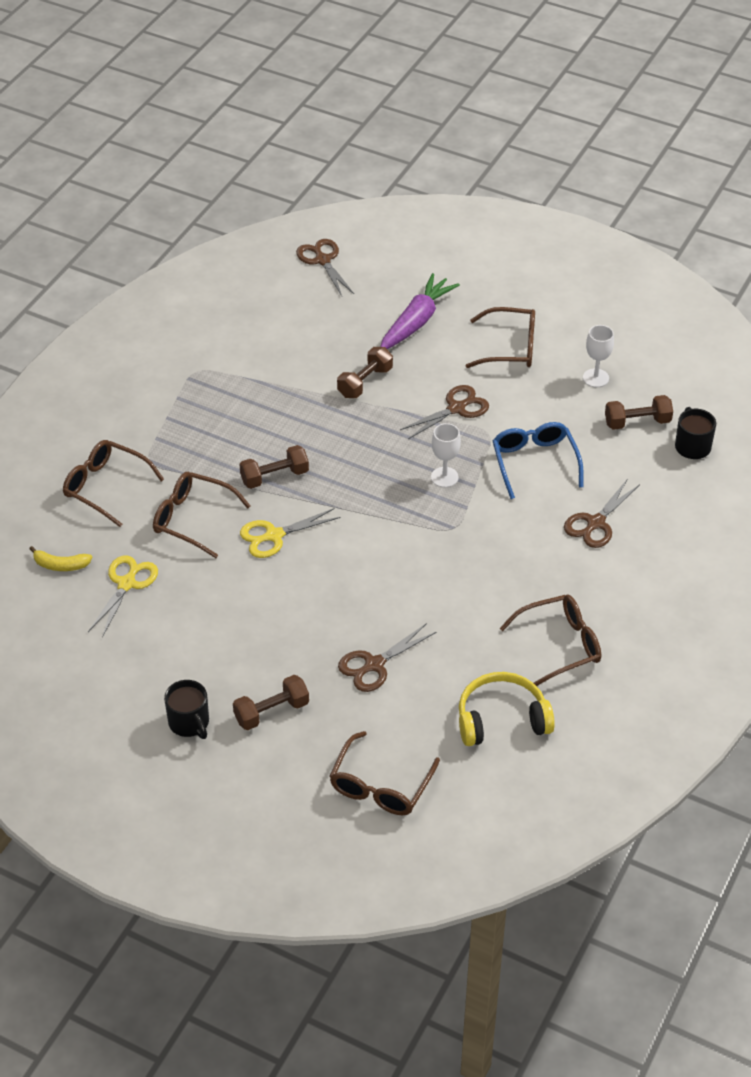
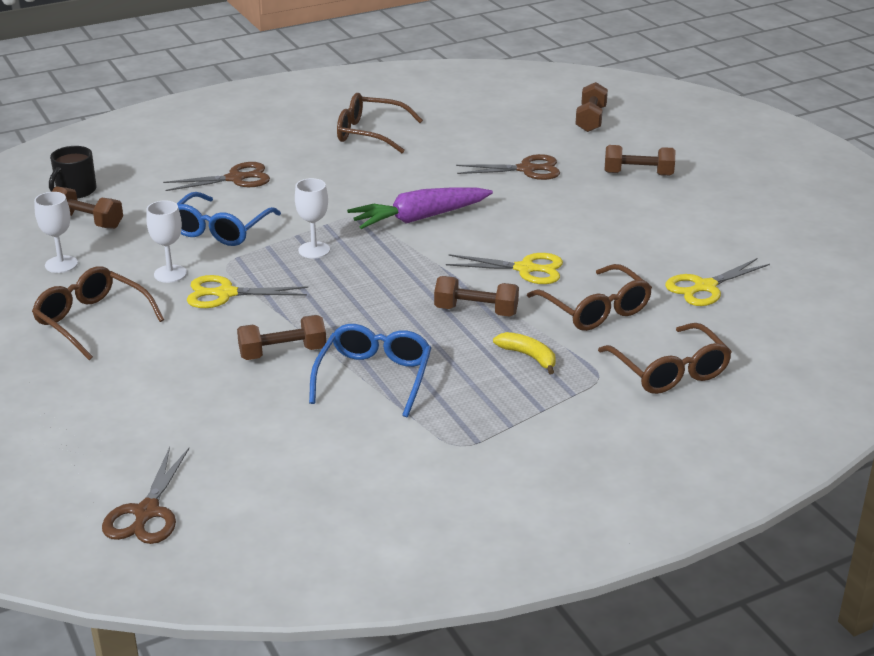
camera: 145 degrees left, 15 degrees down
(61, 565) = (766, 324): yellow banana -> yellow banana (528, 356)
(189, 723) = (713, 189): black mug -> none
(290, 392) = (374, 377): none -> blue glasses
(380, 786) = (590, 119): brown glasses -> brown dumbbell
(416, 321) = (145, 387): purple carrot -> purple carrot (419, 218)
(456, 408) = (225, 294): brown scissors -> yellow scissors
(501, 719) = (464, 118): yellow headphones -> none
(514, 406) = (170, 274): none -> white goblet

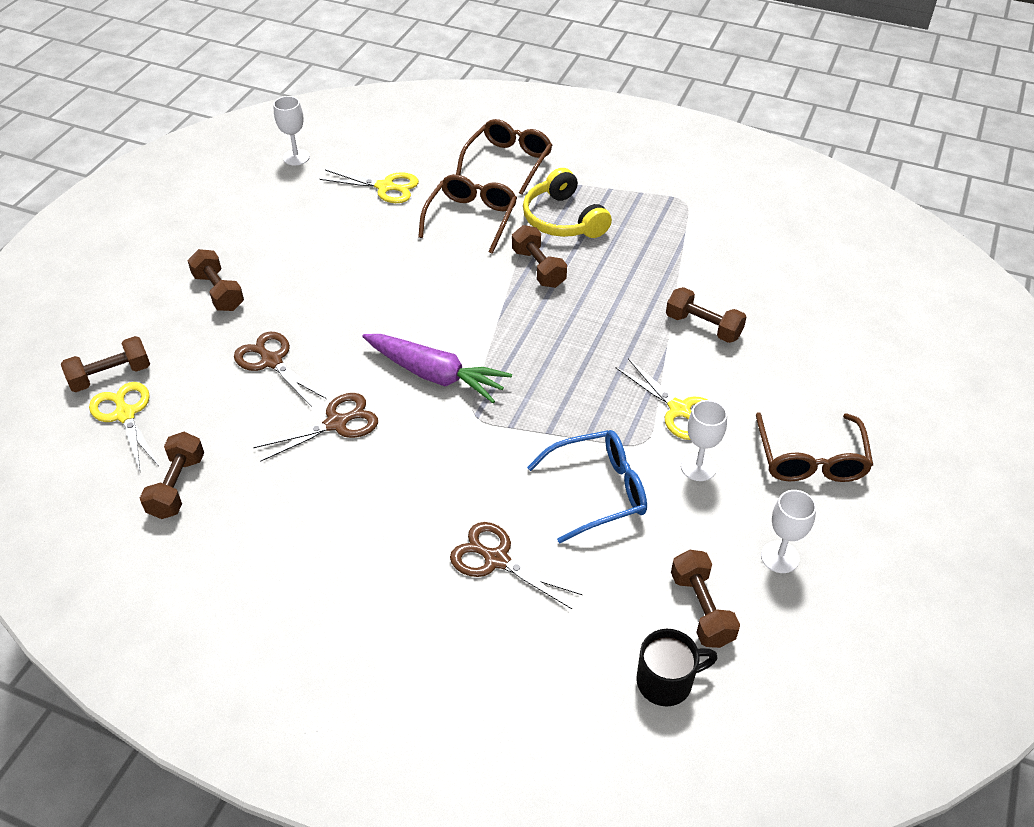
camera: 130 degrees left, 15 degrees up
(146, 513) = (903, 277): brown scissors -> brown scissors (337, 423)
(314, 250) = (558, 404): white goblet -> white goblet (296, 157)
(370, 133) = (288, 524): brown glasses -> none
(374, 377) = (670, 269): blue glasses -> none
(453, 114) = (177, 486): none -> brown dumbbell
(525, 269) = (453, 274): yellow scissors -> yellow scissors (125, 414)
(528, 356) = (563, 219): yellow banana -> yellow headphones

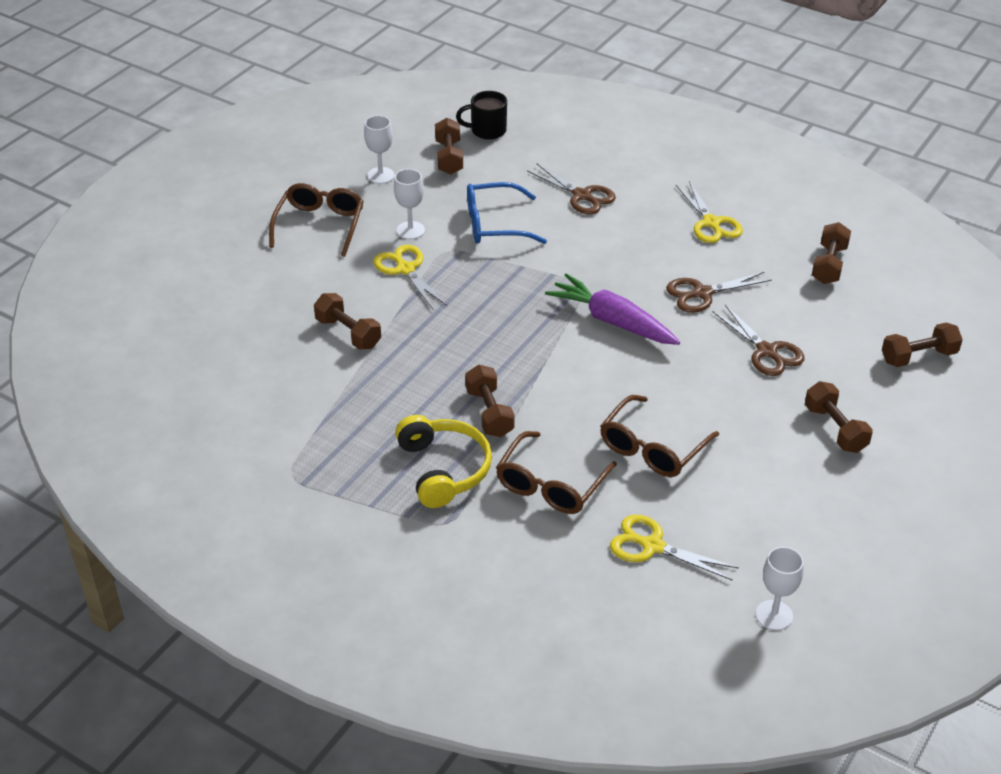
camera: 170 degrees left, 5 degrees down
(125, 414) = (892, 322): yellow scissors -> yellow scissors (711, 223)
(508, 162) = (487, 566): brown glasses -> brown glasses (652, 448)

